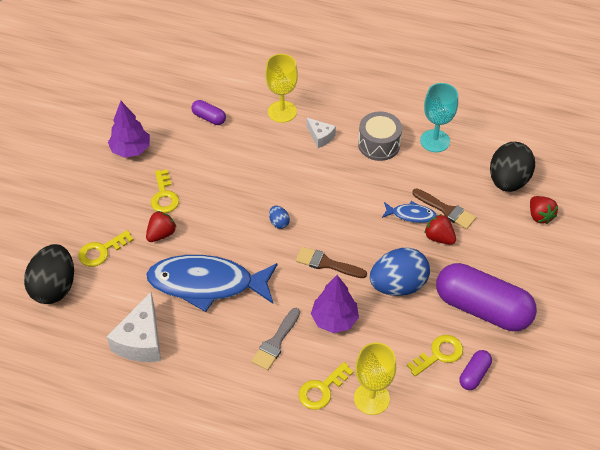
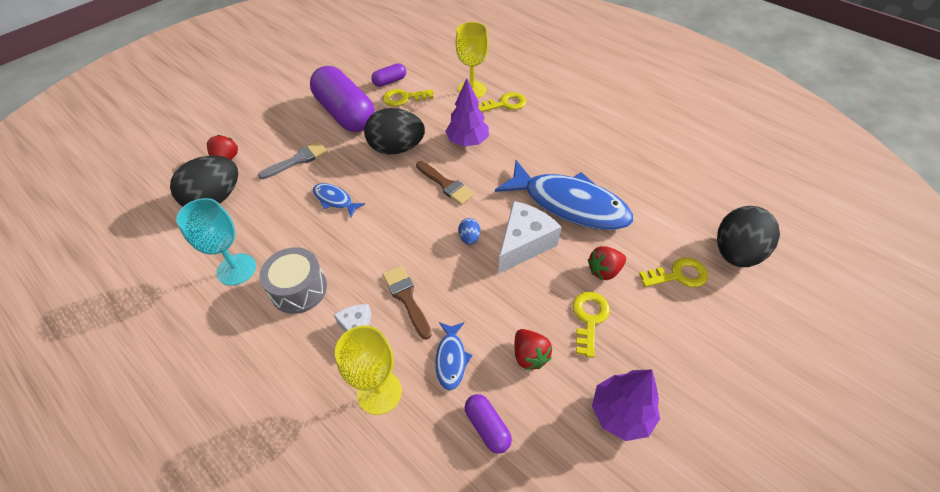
camera: 155 degrees left, 0 degrees up
(141, 340) = (646, 177): white cheese -> white cheese (524, 244)
(248, 141) = (451, 359): none -> blue fish
(275, 342) = (525, 141): grey brush -> grey brush (297, 160)
(398, 285) = (396, 148): blue egg -> black egg
(439, 237) = (329, 172): red strawberry -> red strawberry (529, 355)
(446, 210) = (299, 193): brown brush -> brown brush (406, 298)

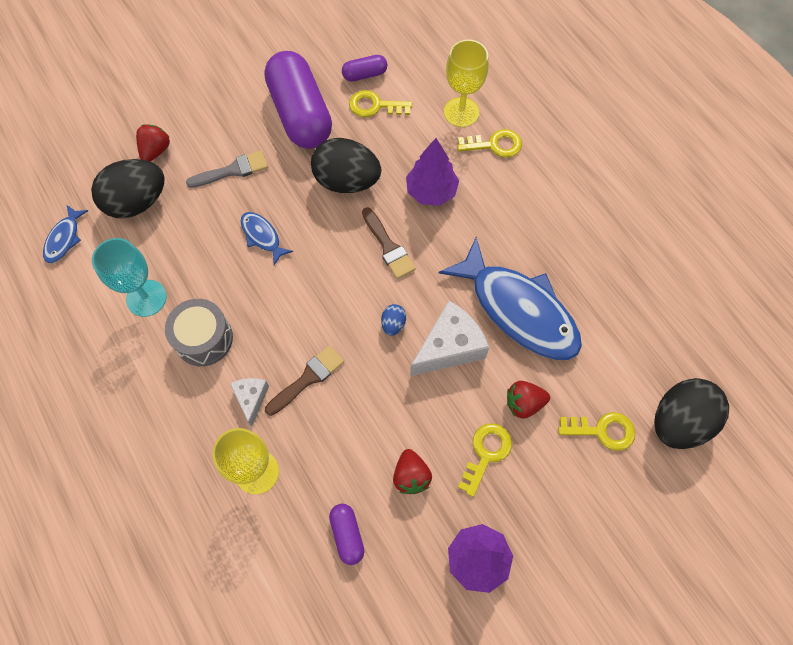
camera: 15 degrees right, 15 degrees up
(406, 298) = (308, 378): brown brush -> brown brush turned 60 degrees clockwise
(451, 359) = (334, 457): blue fish -> blue fish (64, 239)

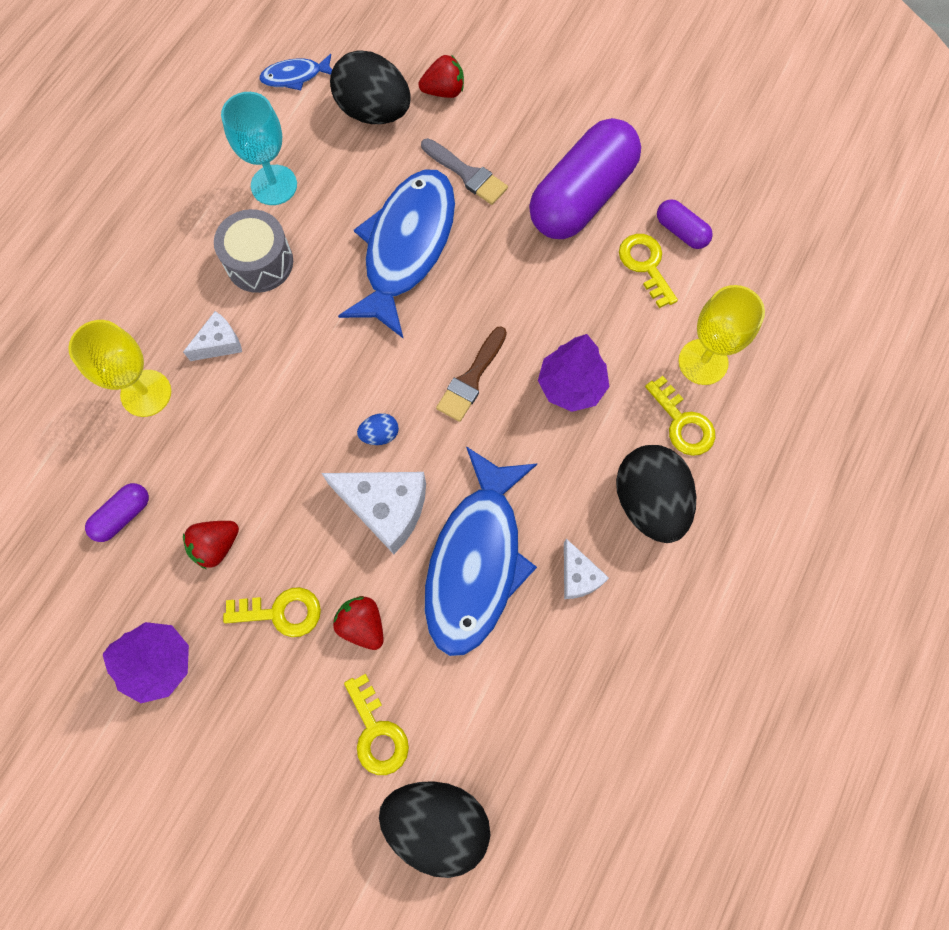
camera: 60 degrees right, 5 degrees up
(262, 236) = (406, 248): blue fish -> blue fish, size x2.28
(308, 378) = (270, 384): brown brush -> none
(347, 181) = (527, 291): black egg -> black egg (649, 502)
(561, 255) = (578, 576): none -> white cheese

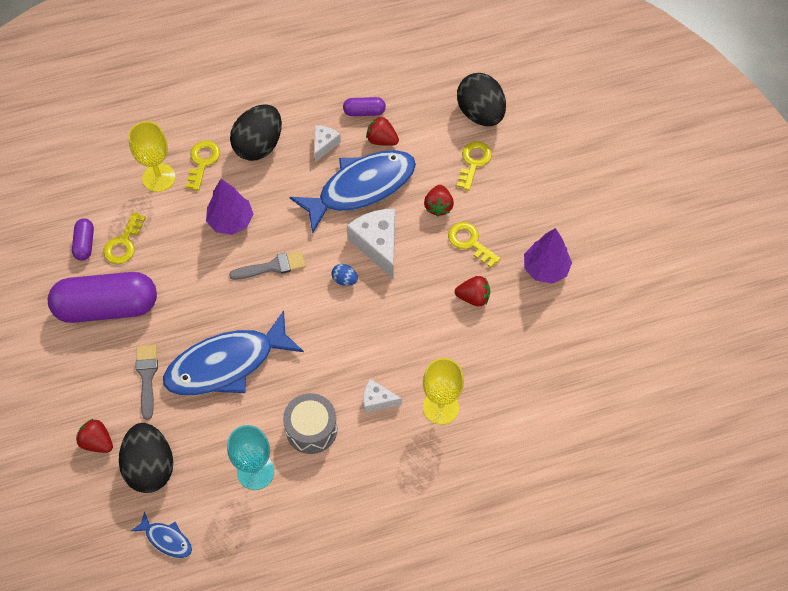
camera: 135 degrees left, 10 degrees down
(123, 515) = (506, 352): purple capsule -> purple capsule (364, 112)
(471, 379) = (272, 266): brown brush -> grey brush
(520, 651) = (381, 140): none -> red strawberry

